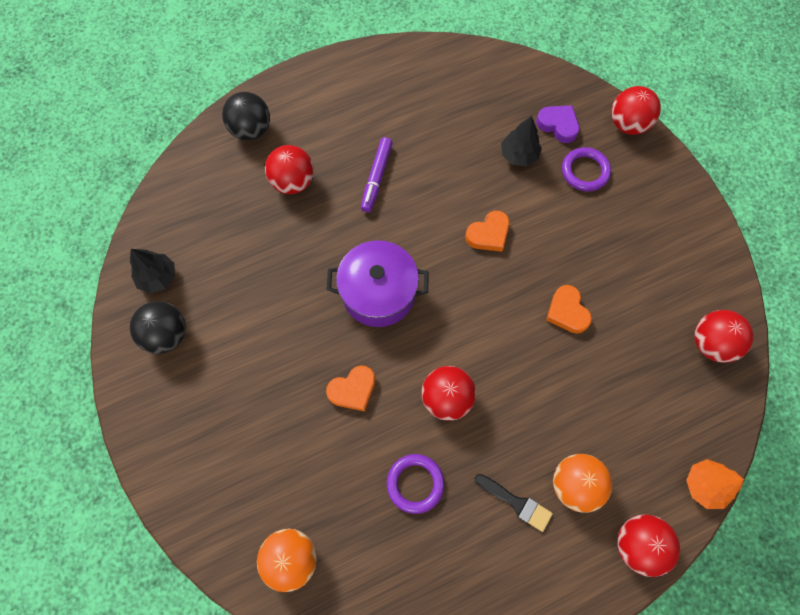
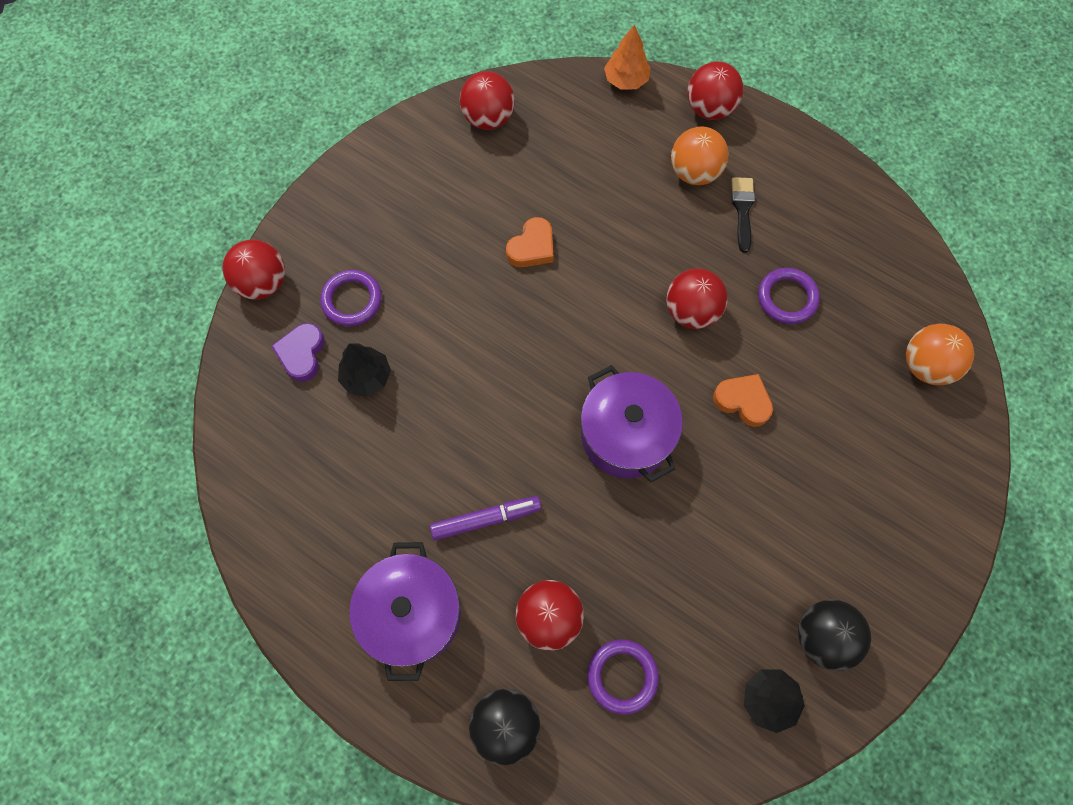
camera: 120 degrees left, 0 degrees up
(231, 203) = (622, 676): none -> purple ring
(345, 112) = (412, 614): none -> purple pot
(488, 234) = (488, 360): orange heart -> none

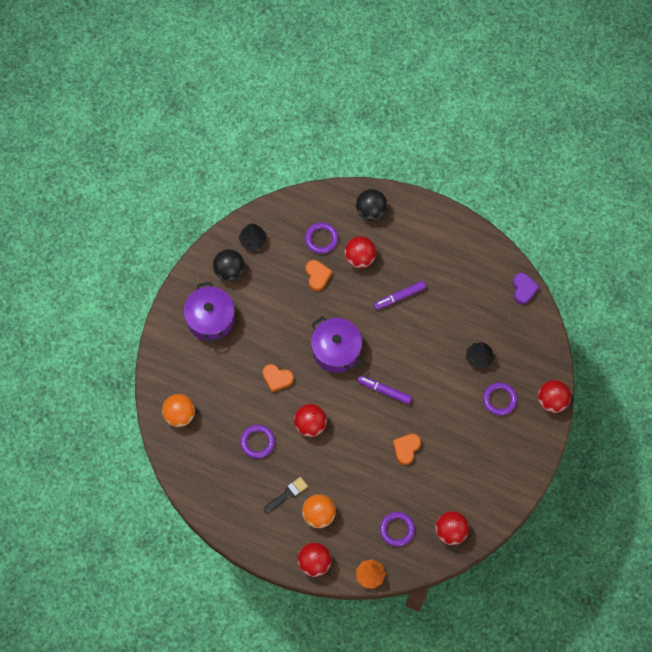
camera: 170 degrees right, 0 degrees up
(302, 354) = (517, 364): purple heart -> purple heart (523, 289)
(412, 614) = (425, 249): purple pot -> purple pot (210, 319)
(550, 347) = (384, 391): none -> purple marker
(572, 134) = (397, 529): none -> purple ring
(641, 593) = (317, 276): none -> orange heart
(742, 210) = (287, 494): black brush -> black brush turned 120 degrees counterclockwise

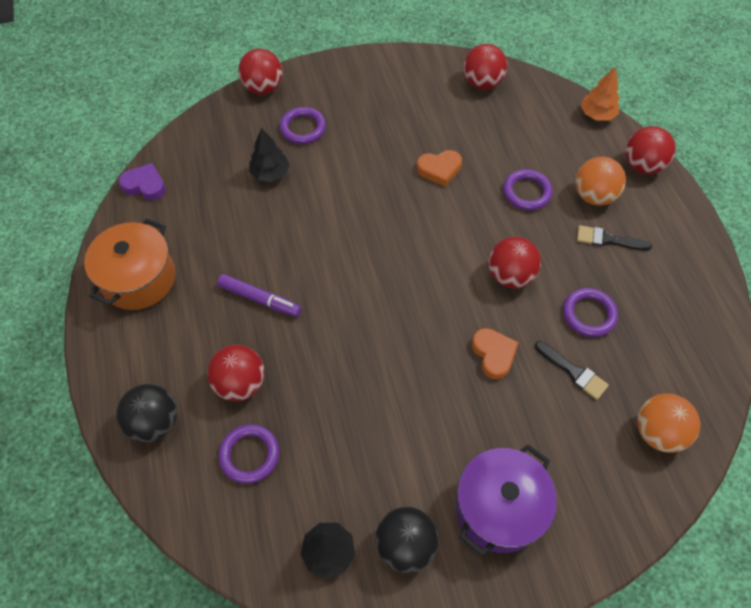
camera: 130 degrees left, 10 degrees down
(237, 406) = (573, 372): none -> black brush
(317, 276) = (311, 416): orange heart -> none
(336, 350) = (393, 316): purple pot -> none
(384, 391) = (395, 232): purple marker -> none
(397, 529) = (529, 123): purple ring -> purple ring (526, 192)
(460, 250) = (139, 279): none -> orange pot
(523, 289) = (145, 185): purple heart -> purple heart turned 60 degrees clockwise

